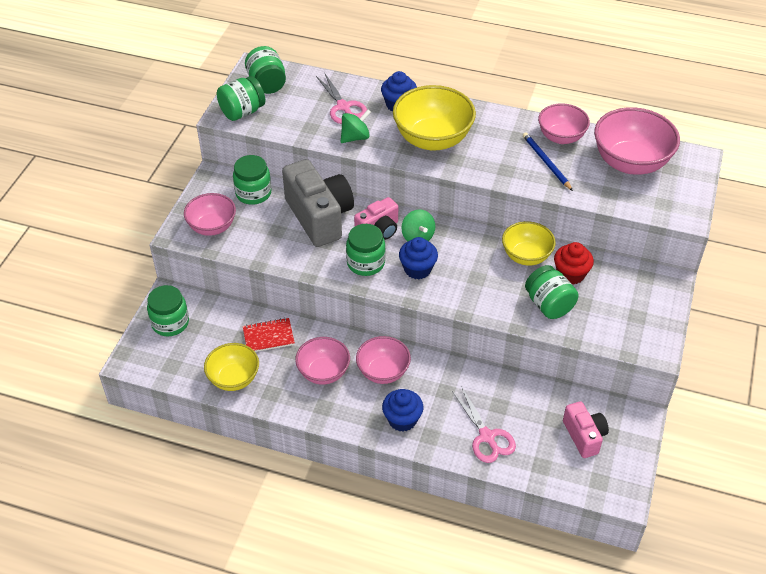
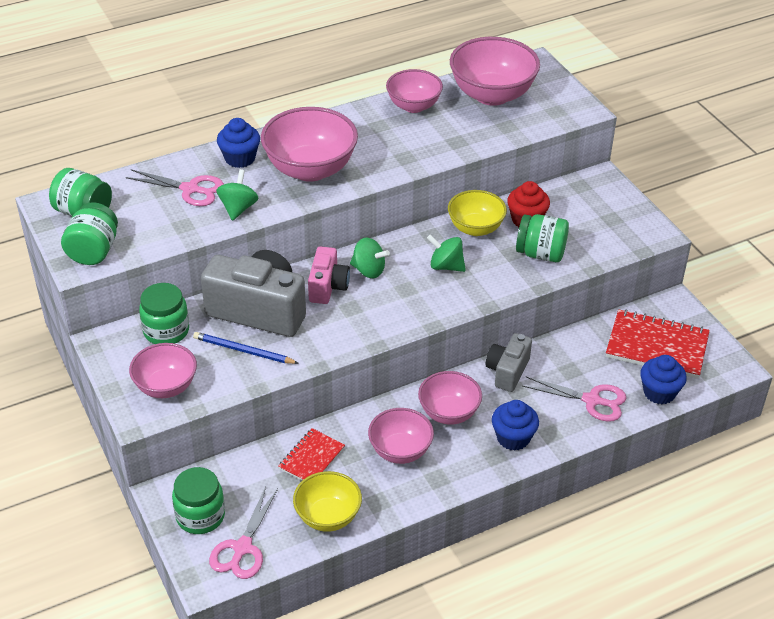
camera: 45 degrees left, 5 degrees down
(168, 359) = (242, 548): none -> pink scissors
(366, 263) = (353, 321): green jar -> none
(417, 269) = (403, 296): blue cupcake -> blue cupcake (659, 392)
(432, 139) = (310, 169): yellow bowl -> pink bowl
(455, 374) = (507, 371): none -> grey camera
(471, 268) = (446, 266): none -> green spinning top
(546, 162) = (428, 132): blue pencil -> blue pencil (243, 350)
(584, 436) = (657, 346): pink camera -> red notebook

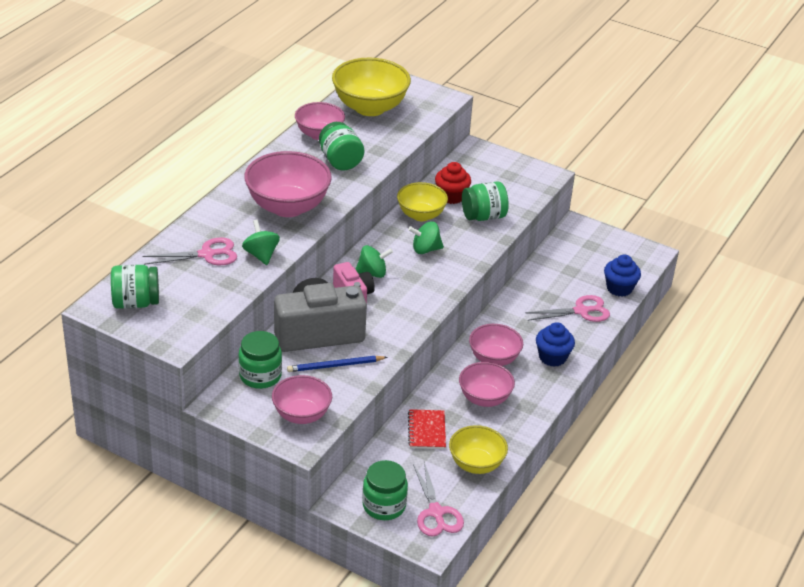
camera: 35 degrees left, 5 degrees down
(93, 251) = (177, 328): green jar -> green jar (340, 161)
(240, 158) = (223, 218): blue cupcake -> none
(492, 95) = (370, 107): pink bowl -> yellow bowl
(507, 371) = (508, 314): grey camera -> none
(657, 346) = (591, 258): red notebook -> none

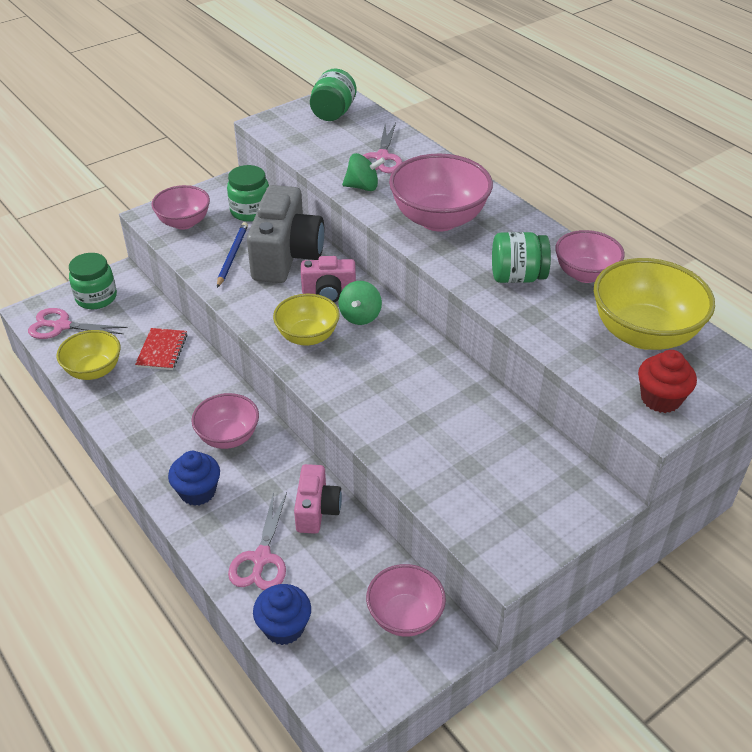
camera: 115 degrees right, 5 degrees up
(421, 215) = (455, 388): yellow bowl -> yellow bowl (307, 336)
(425, 249) = (383, 371): green spinning top -> none
(427, 431) = (162, 350): red notebook -> red notebook turned 75 degrees clockwise
(451, 196) = (486, 430): red cupcake -> red cupcake (660, 399)
(483, 216) = (428, 448): green jar -> none
(484, 398) = (174, 407): pink bowl -> pink bowl (405, 616)
(527, 298) = (317, 510): none -> pink camera

